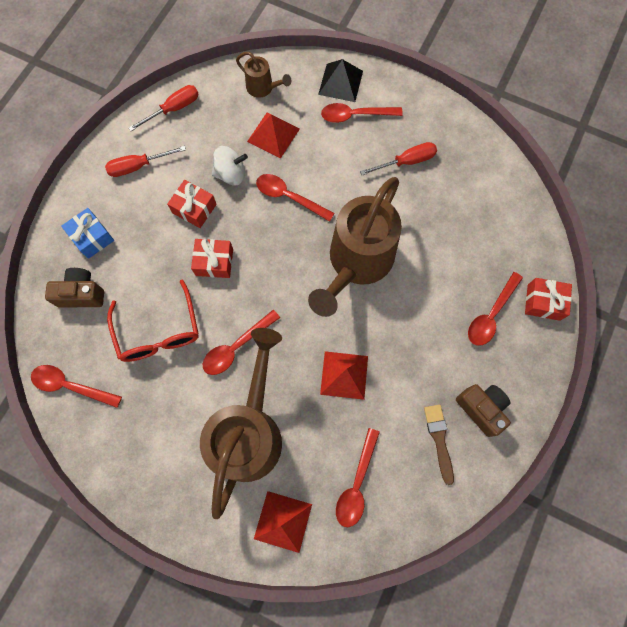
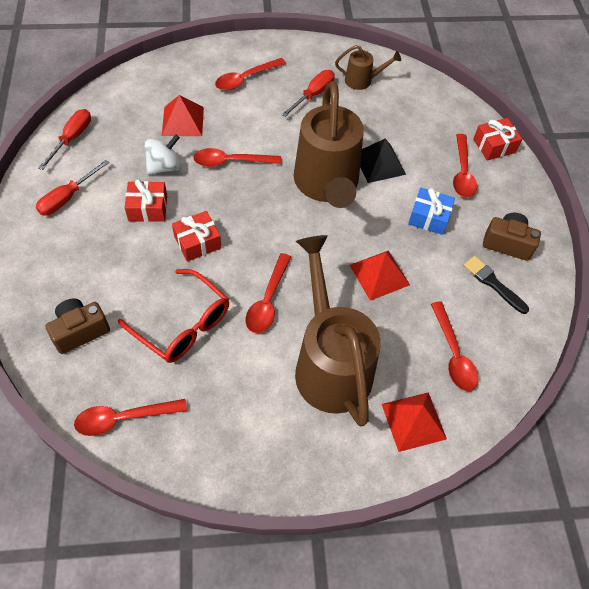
camera: 35 degrees left, 15 degrees down
(92, 237) = (58, 277): blue gift -> blue gift (429, 217)
(263, 88) = (148, 90): brown watering can -> brown watering can (363, 80)
(340, 82) = (215, 60): black pyramid -> black pyramid (379, 163)
(439, 439) = (493, 283): brown brush -> black brush

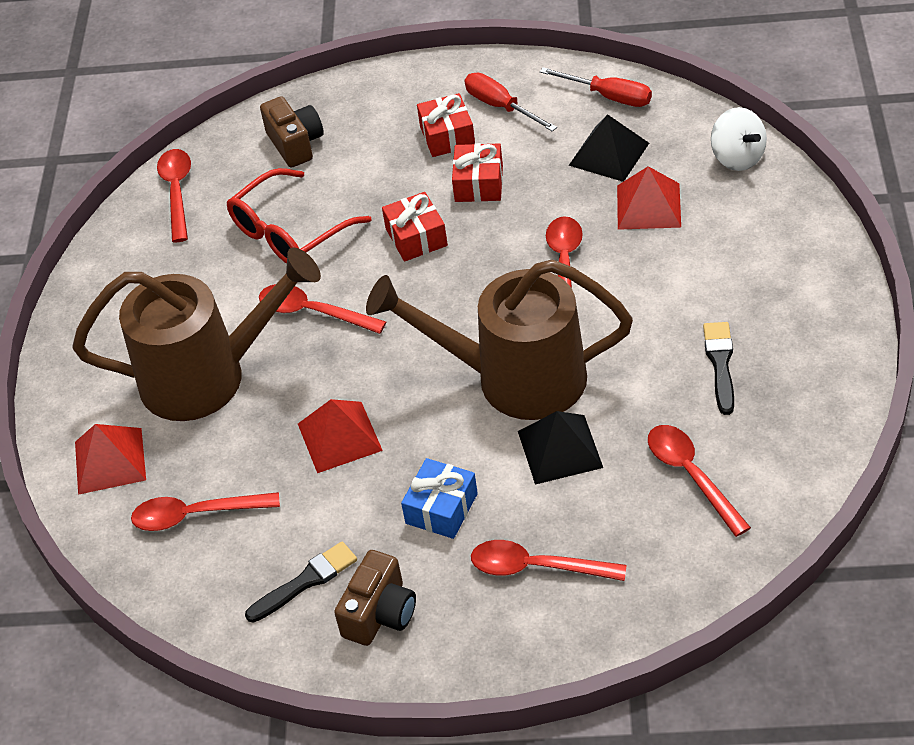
camera: 105 degrees right, 10 degrees down
(130, 139) = (608, 154): none -> black pyramid
(164, 166) = (555, 193): white spinning top -> white spinning top (737, 157)
(245, 79) = (752, 275): red spoon -> red spoon (691, 475)
(313, 95) = (720, 364): red screwdriver -> black brush
(363, 80) = (764, 435): brown watering can -> none
(494, 146) = (602, 627): red gift -> red gift (447, 136)

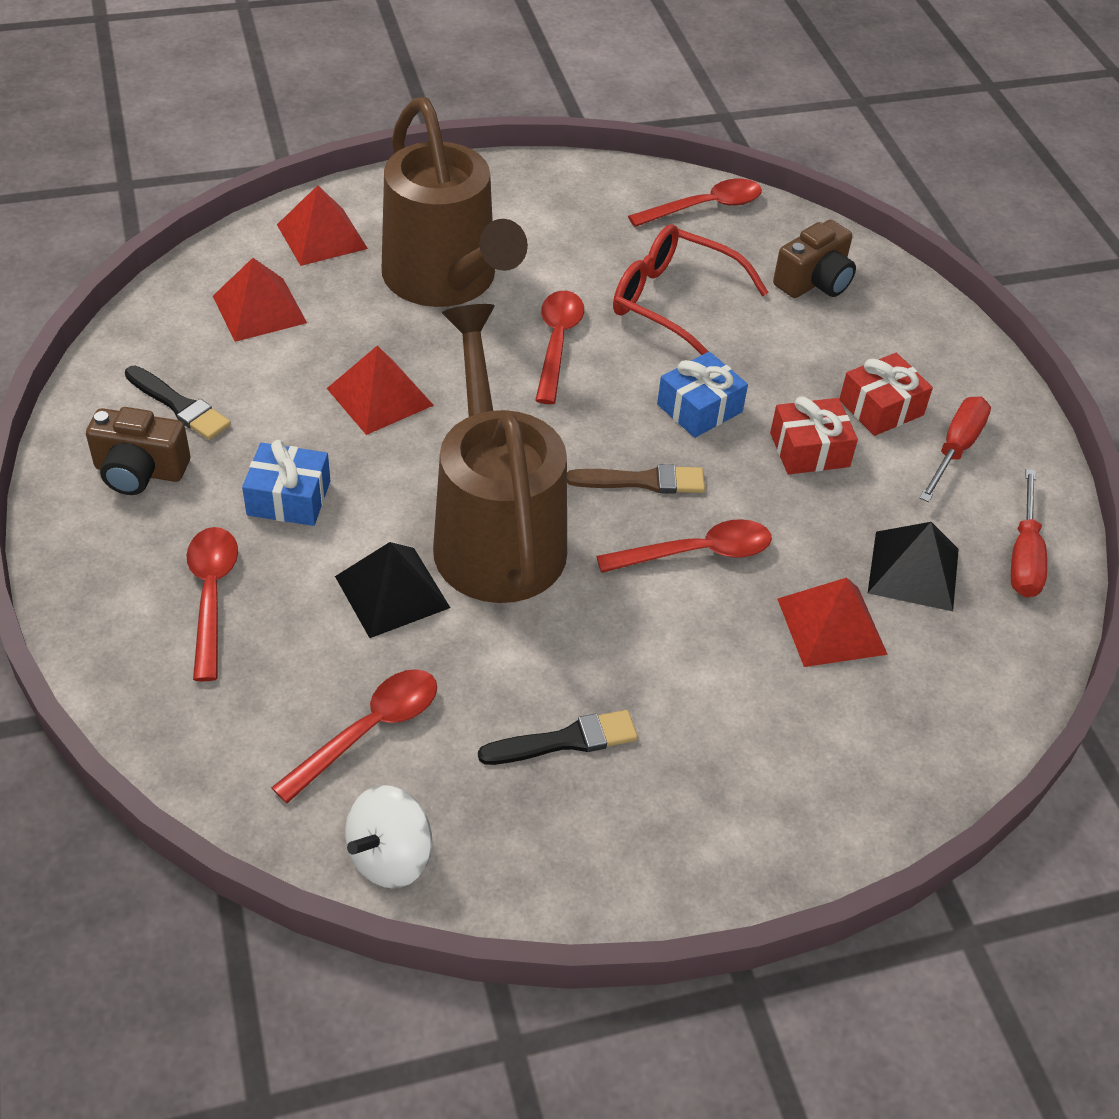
camera: 65 degrees right, 0 degrees up
(196, 515) = (259, 309): red spoon -> red pyramid
(416, 237) = (699, 408): red gift -> blue gift
(484, 283) = (643, 481): none -> brown brush
(737, 157) = (965, 716): white spinning top -> white spinning top (390, 857)

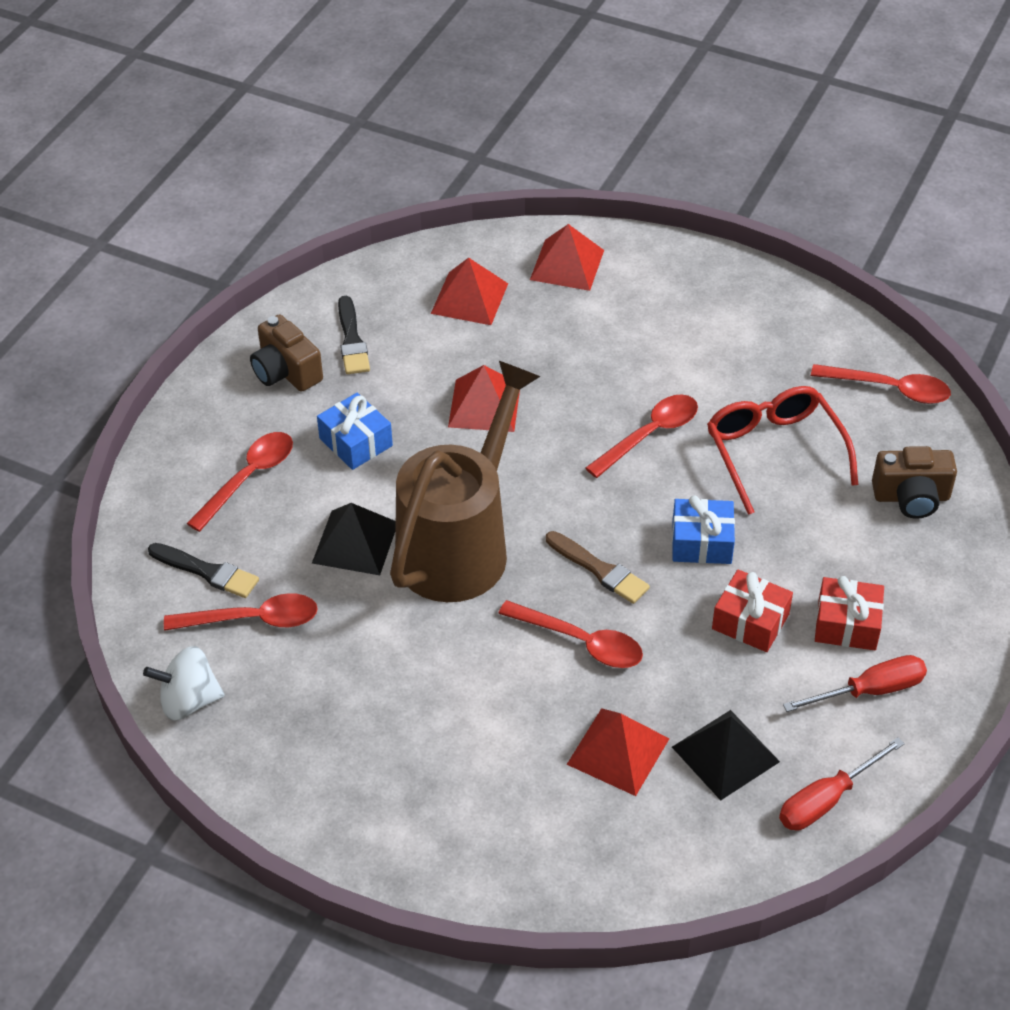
camera: 45 degrees right, 0 degrees up
(447, 282) = (619, 346): brown watering can -> none
(565, 740) = (360, 704): black brush -> black brush (207, 572)

